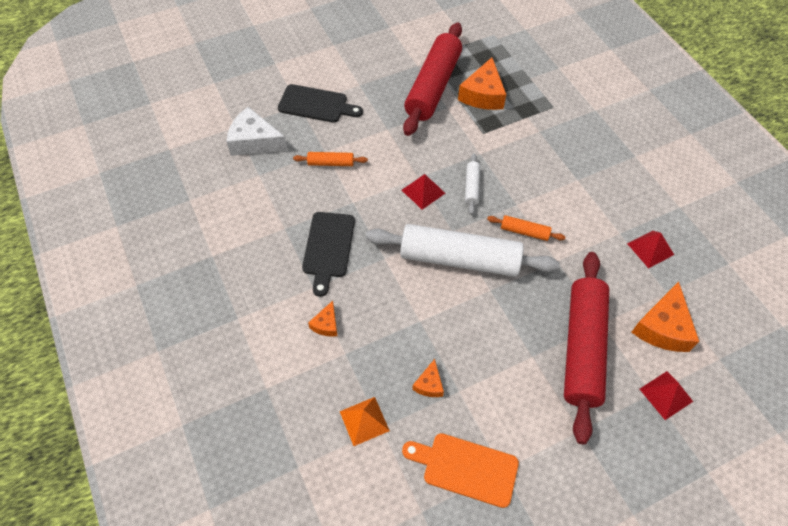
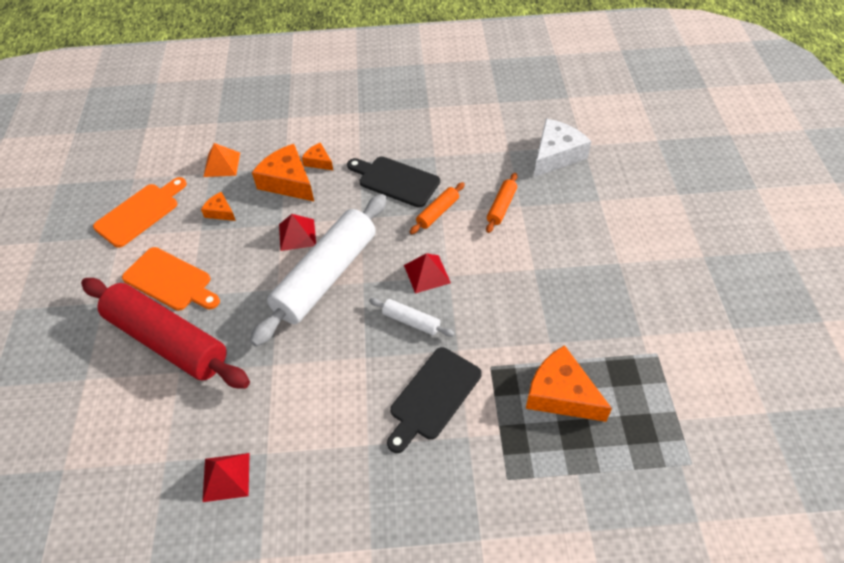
camera: 115 degrees right, 5 degrees down
(316, 104) = (596, 215): black cutting board -> black cutting board (433, 397)
(433, 87) = (593, 340): red rolling pin -> none
(524, 232) = (325, 349): orange rolling pin -> orange rolling pin (437, 212)
(527, 383) = (170, 280): none -> orange cutting board
(662, 327) = (133, 430): orange cheese -> orange cheese (288, 182)
(666, 395) = (74, 391): red pyramid -> red pyramid (297, 234)

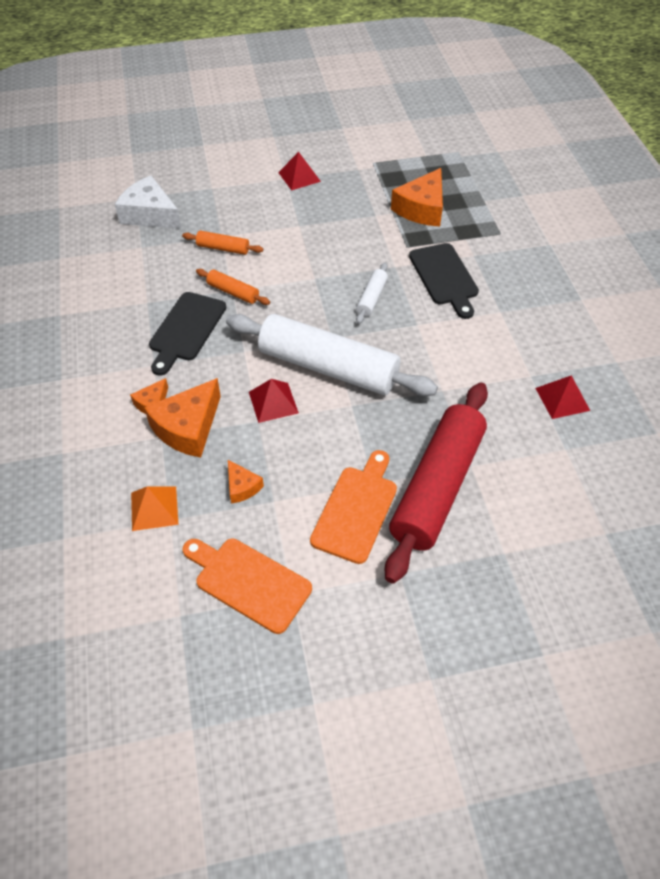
camera: 100 degrees left, 0 degrees up
(220, 212) = (242, 487): orange cheese -> orange cheese turned 60 degrees counterclockwise
(427, 273) = (314, 293): red pyramid -> red pyramid (299, 177)
(433, 397) = (444, 277): black cutting board -> black cutting board turned 45 degrees clockwise

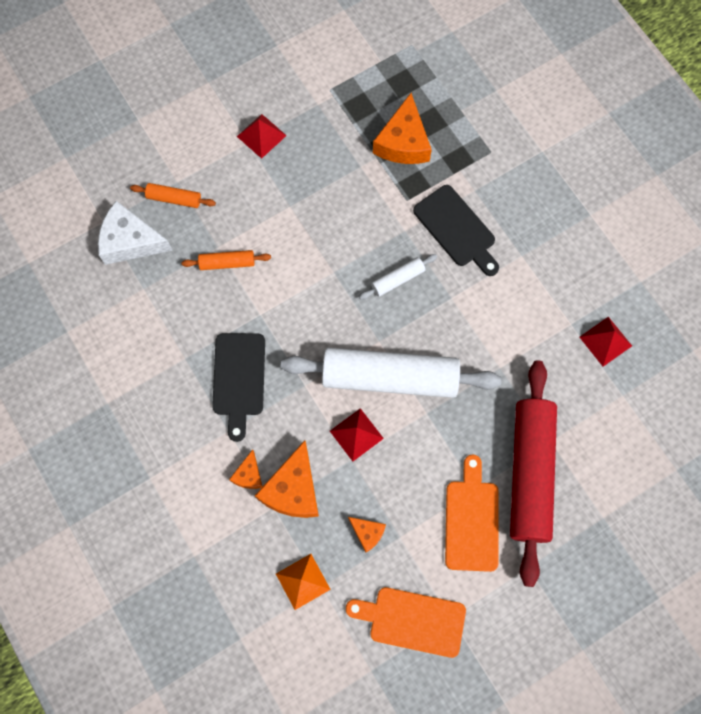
camera: 20 degrees left, 20 degrees up
(233, 292) = (262, 317): orange rolling pin -> orange rolling pin (174, 199)
(371, 298) = (397, 279): white rolling pin -> white rolling pin turned 60 degrees clockwise

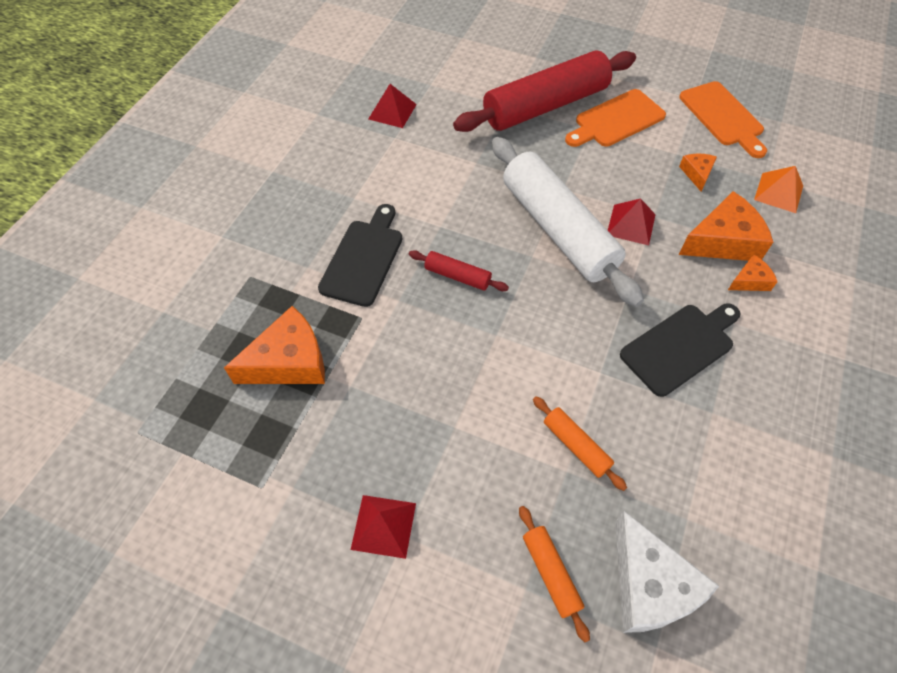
camera: 125 degrees left, 15 degrees down
(397, 279) = (457, 276): white rolling pin -> red rolling pin

